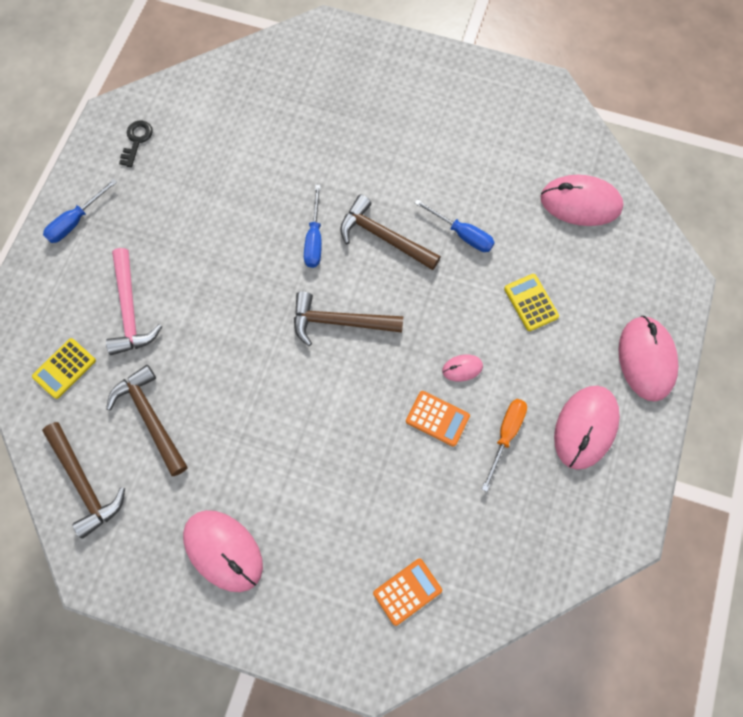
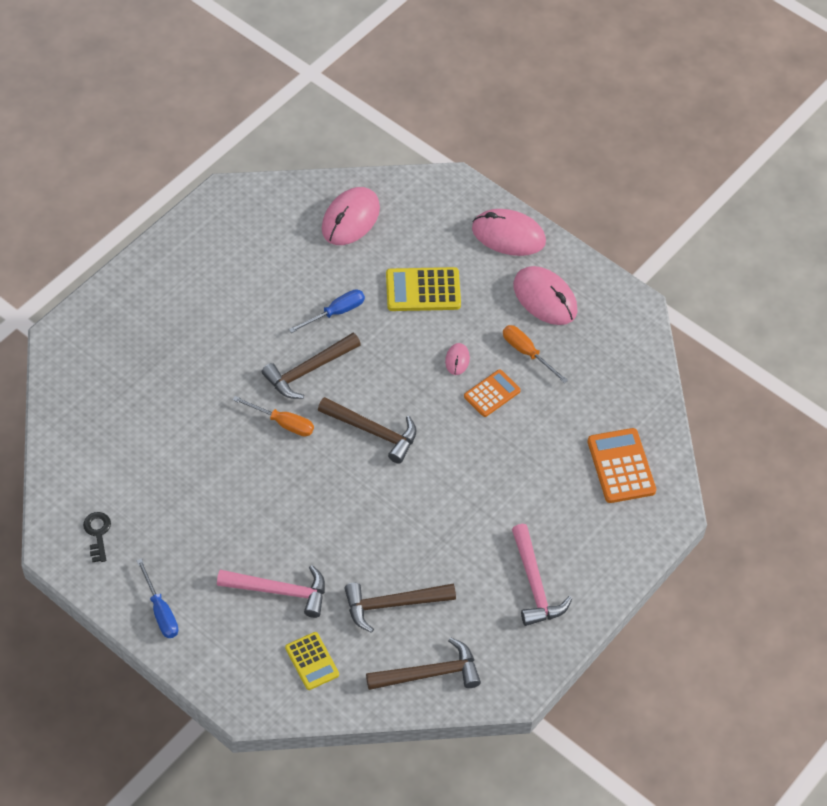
camera: 70 degrees left, 15 degrees down
(137, 140) = (97, 533): black key -> black key turned 45 degrees clockwise
(223, 550) = (534, 584): pink mouse -> pink hammer
(314, 239) = (283, 423): blue screwdriver -> orange screwdriver
(340, 322) = (373, 431): brown hammer -> brown hammer turned 90 degrees counterclockwise
(407, 591) = (621, 466): orange calculator -> orange calculator, size x1.53
(531, 302) = (423, 290): yellow calculator -> yellow calculator, size x1.53

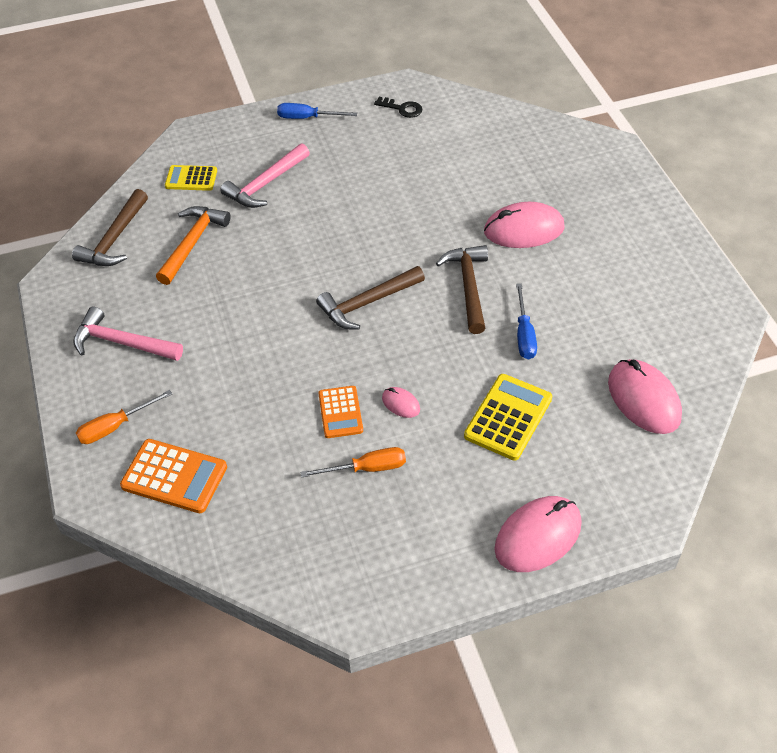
camera: 125 degrees right, 5 degrees down
(283, 423) = (423, 247): orange screwdriver -> orange screwdriver (115, 426)
(393, 604) = (192, 243): brown hammer -> orange hammer
(545, 298) = (426, 524): pink mouse -> pink mouse (524, 230)

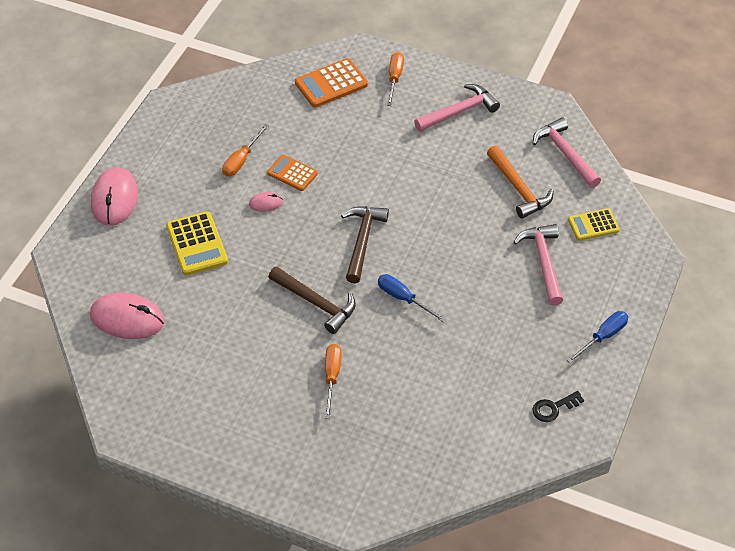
camera: 130 degrees right, 0 degrees up
(115, 238) = (565, 154): brown hammer -> pink hammer
(191, 178) = (593, 225): yellow calculator -> yellow calculator turned 150 degrees counterclockwise
(524, 230) = (332, 377): pink mouse -> orange screwdriver
(524, 334) = (244, 300): blue screwdriver -> blue screwdriver (403, 298)

